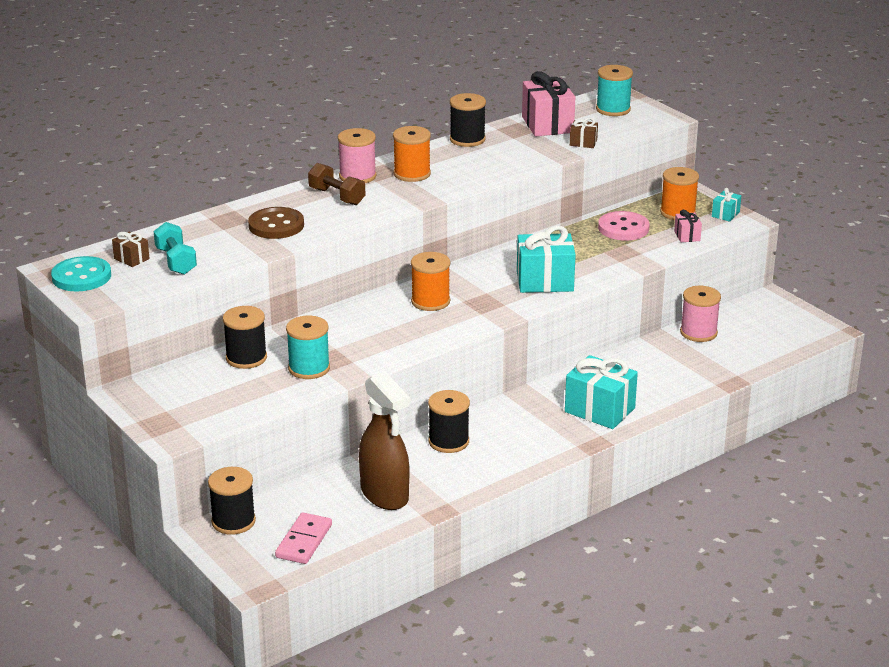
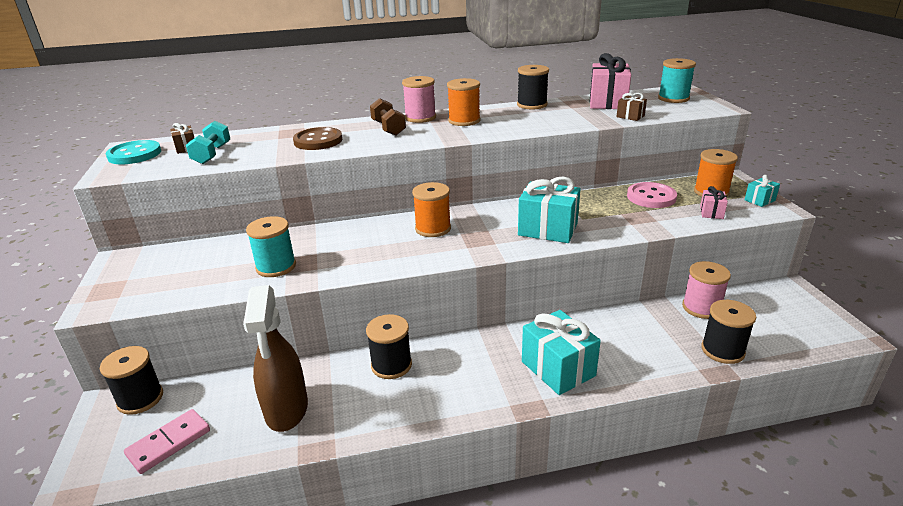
camera: 25 degrees right, 0 degrees up
(246, 358) = (240, 247): black spool -> black spool (722, 350)

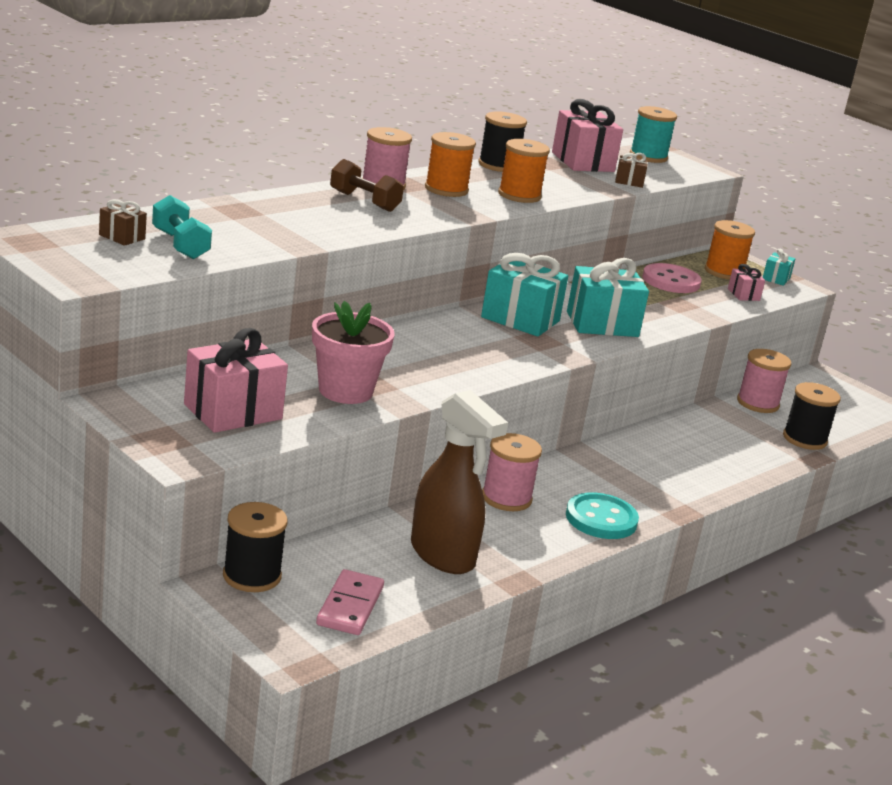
camera: 35 degrees left, 5 degrees down
(134, 154) = (58, 249): turquoise button -> turquoise button (601, 519)
(179, 274) = (233, 412): none -> pink gift
(276, 266) = (345, 391): turquoise spool -> pink flower pot
(318, 141) = (298, 221): brown button -> none
(391, 365) = (506, 498): black spool -> pink spool
(433, 228) = (475, 333): orange spool -> orange spool (519, 195)
(558, 368) = (675, 476): turquoise gift -> turquoise gift (520, 319)

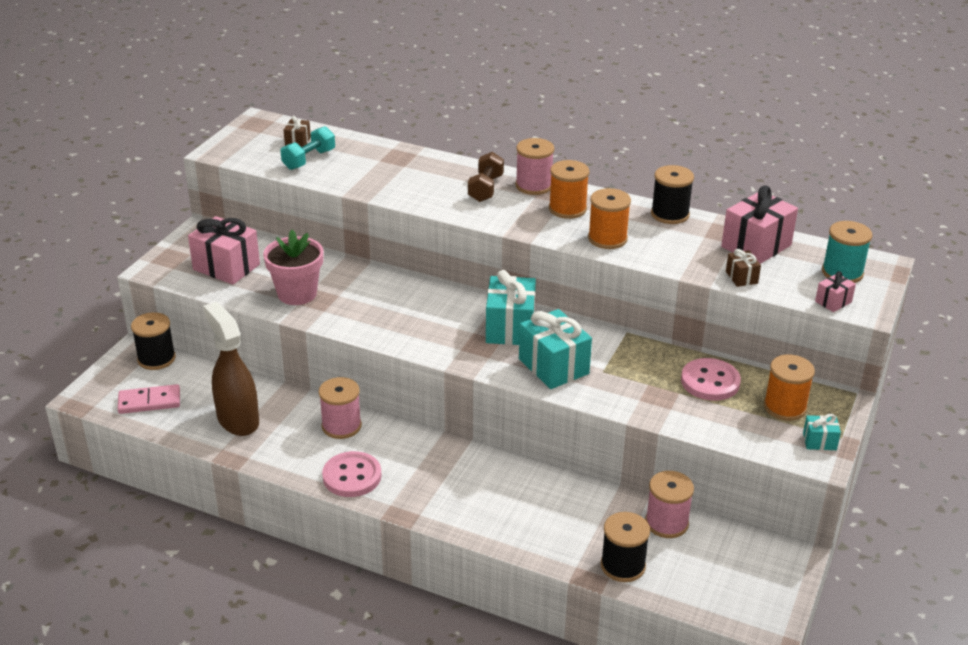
camera: 70 degrees right, 10 degrees up
(443, 556) = (238, 420): brown spray bottle -> brown spray bottle turned 120 degrees clockwise
(601, 519) = (352, 476): turquoise button -> pink button
(743, 295) = (740, 428): pink gift -> pink gift (833, 302)

